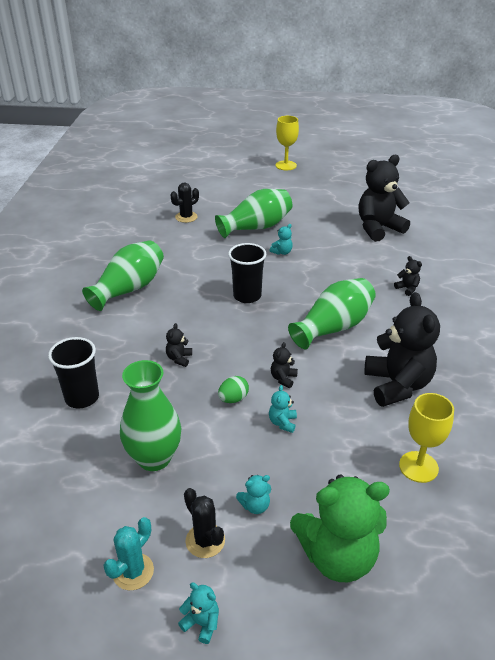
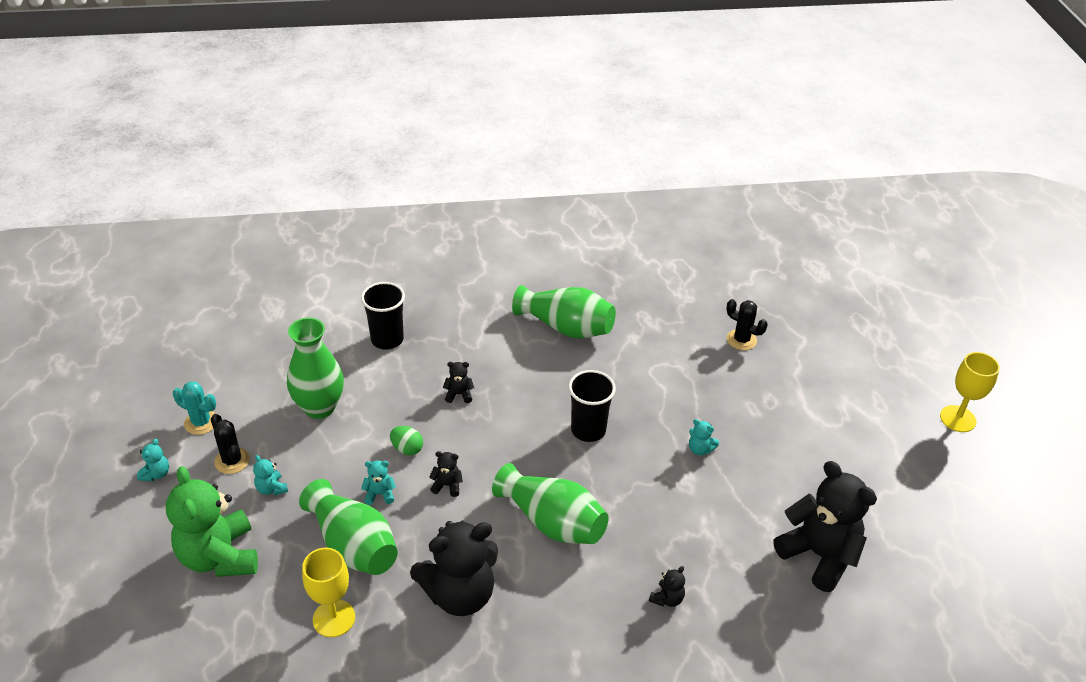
camera: 75 degrees right, 5 degrees up
(205, 541) = (232, 461): black cactus -> black cactus turned 75 degrees counterclockwise
(256, 227) = (751, 413): green vase -> green vase (353, 545)

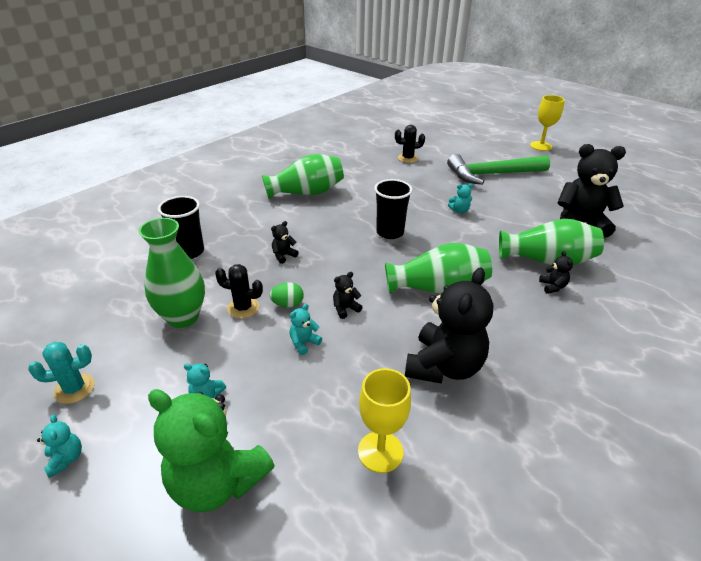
camera: 40 degrees left, 5 degrees down
(232, 461) = (142, 398): black cactus -> black cactus (243, 308)
(353, 545) = (327, 389): green vase -> green vase (547, 261)
(815, 423) = (491, 174): none -> green hammer

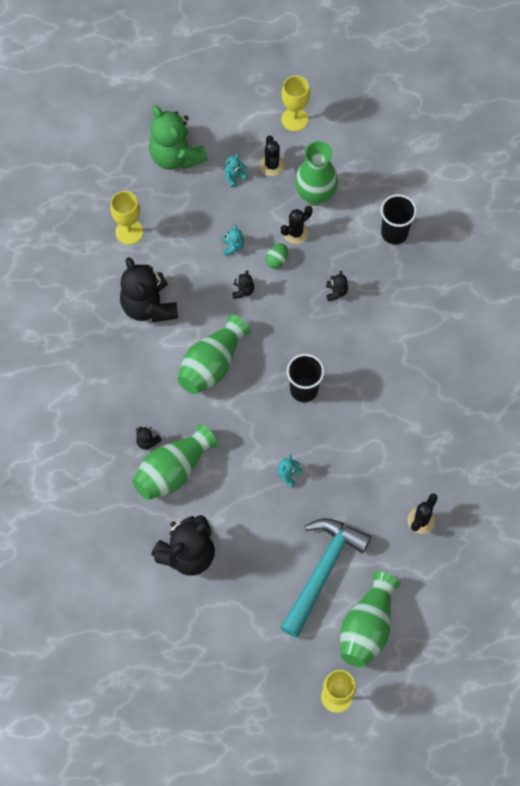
camera: 130 degrees right, 30 degrees up
(66, 459) = (244, 102): turquoise teddy bear -> none
(74, 389) = (294, 119): turquoise cactus -> yellow goblet
(164, 371) = (272, 165): none -> black cactus
(217, 481) = (176, 156): green teddy bear -> green teddy bear turned 105 degrees counterclockwise
(306, 193) = (422, 372): green vase -> green vase (367, 626)
(491, 174) = (322, 571): green hammer -> turquoise hammer

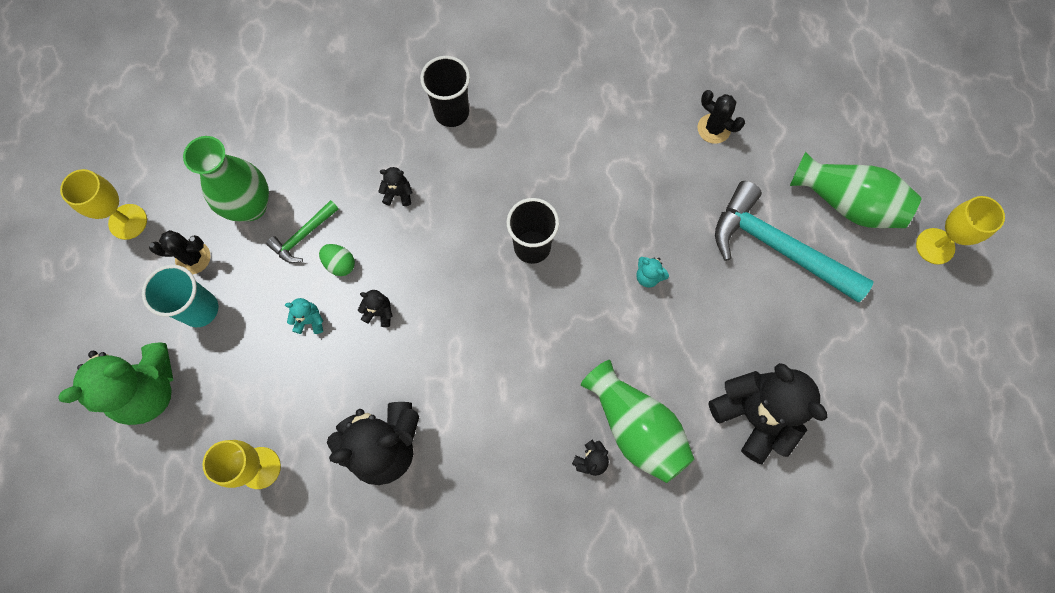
camera: 85 degrees left, 5 degrees up
(212, 364) = (484, 362): green vase -> none
(234, 176) = (200, 309): turquoise teddy bear -> turquoise cup
(295, 233) = (303, 236): black cactus -> green hammer
(394, 233) = (325, 116): black cup -> black cup (451, 112)

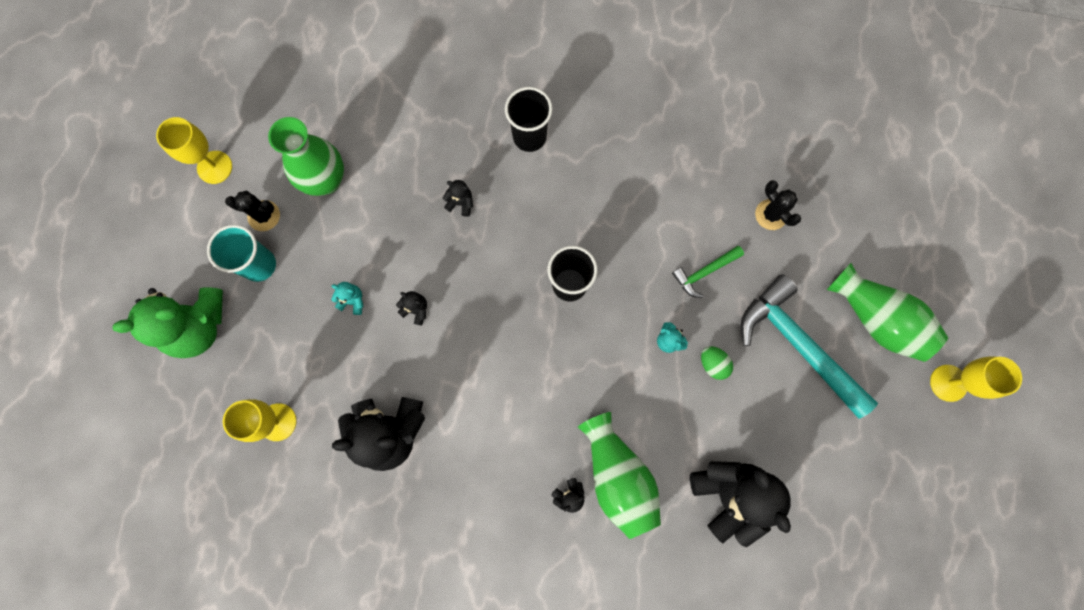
camera: 15 degrees right, 5 degrees up
(303, 236) = (365, 221): green hammer -> green hammer (704, 272)
(340, 264) = (392, 255): green egg -> green egg (713, 364)

